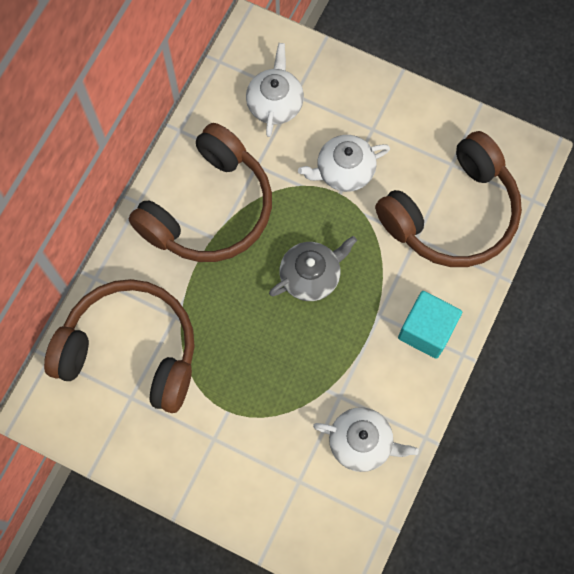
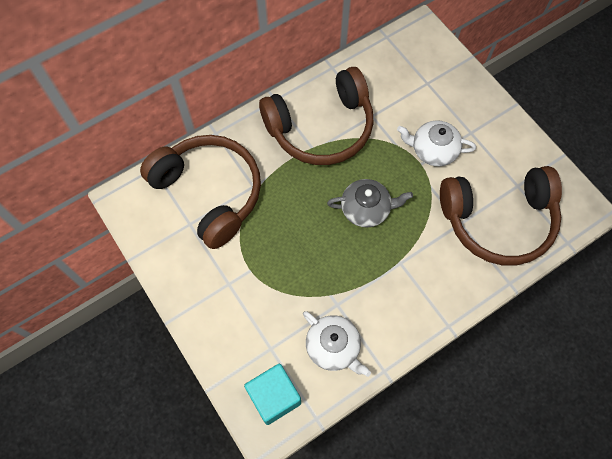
camera: 30 degrees right, 5 degrees down
(275, 103) = (410, 81): white teapot -> none
(426, 330) = (430, 293): turquoise cube -> turquoise cube (274, 397)

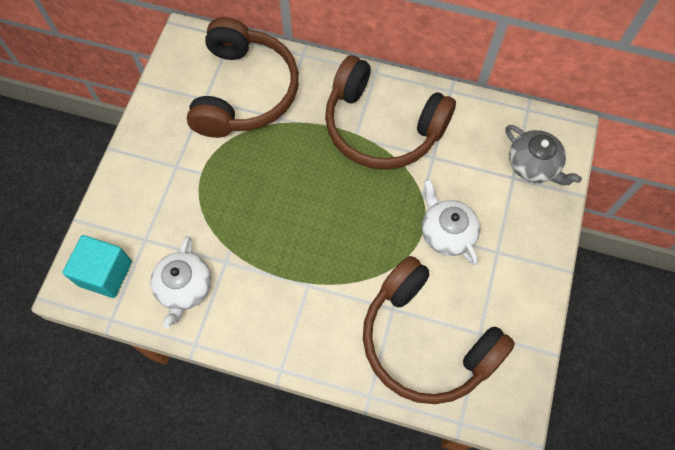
camera: 50 degrees right, 0 degrees up
(366, 209) = (336, 219): grey teapot -> grey teapot (534, 165)

